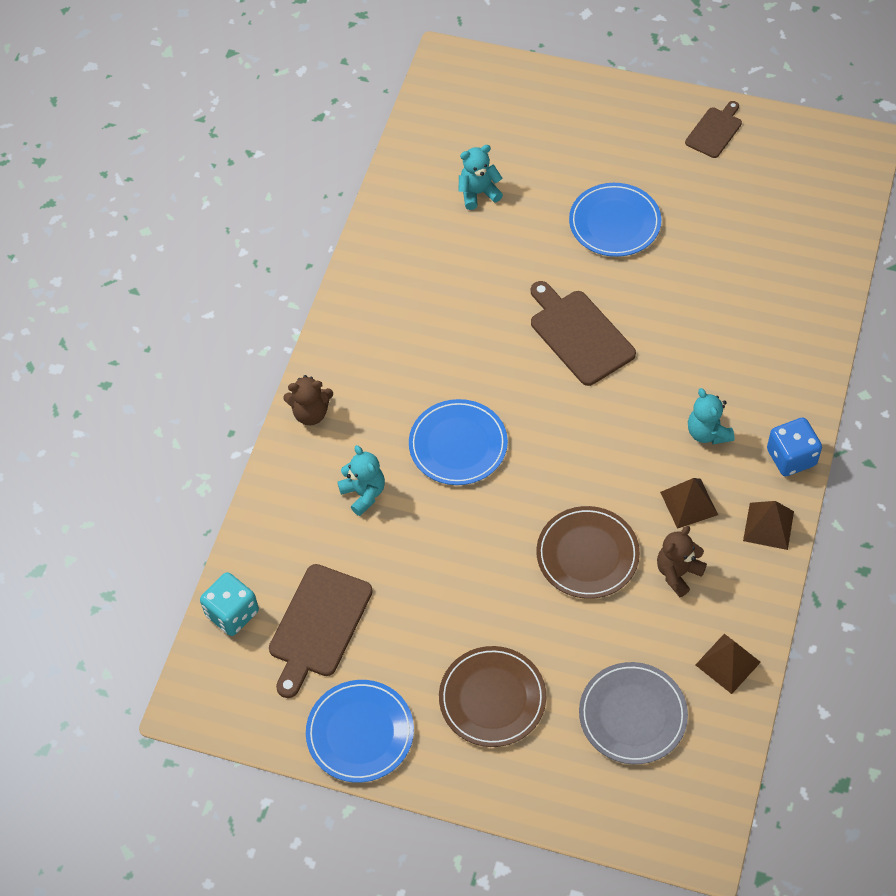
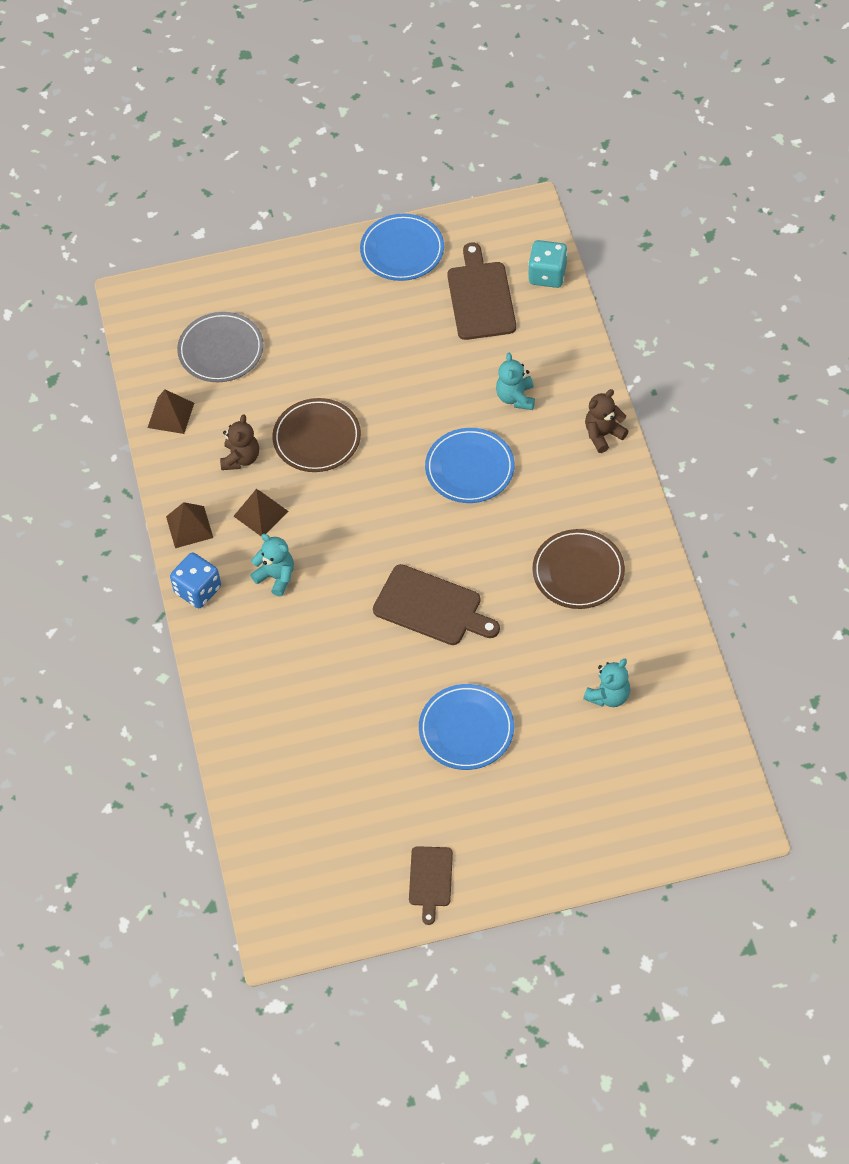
camera: 150 degrees right, 0 degrees up
(364, 493) = (516, 397): turquoise teddy bear -> turquoise teddy bear turned 60 degrees clockwise
(492, 698) = (325, 313): brown plate -> brown plate (578, 571)

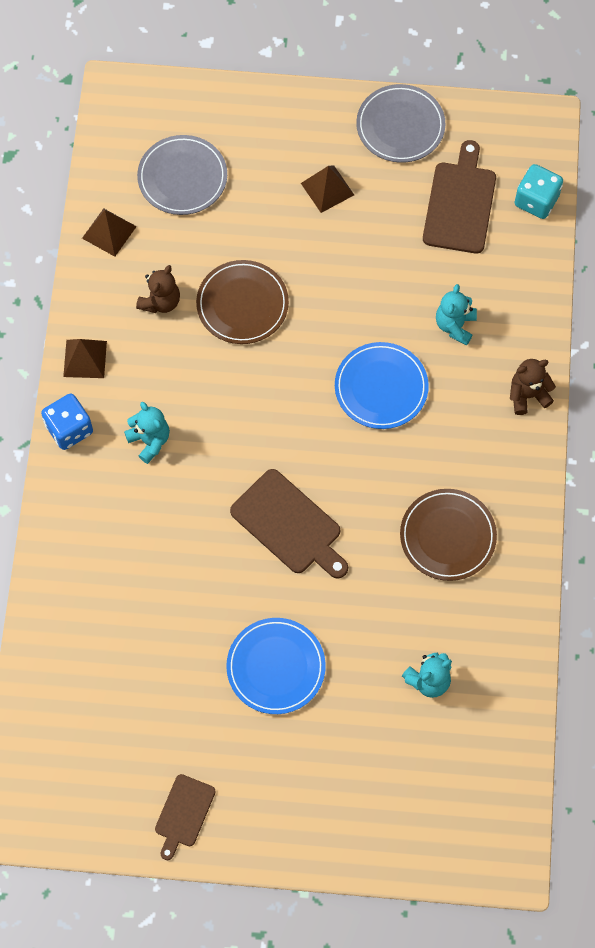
camera: 15 degrees right, 10 degrees up
(261, 513) = (159, 367): brown pyramid -> brown pyramid (327, 189)
(402, 250) = (400, 126): blue plate -> grey plate

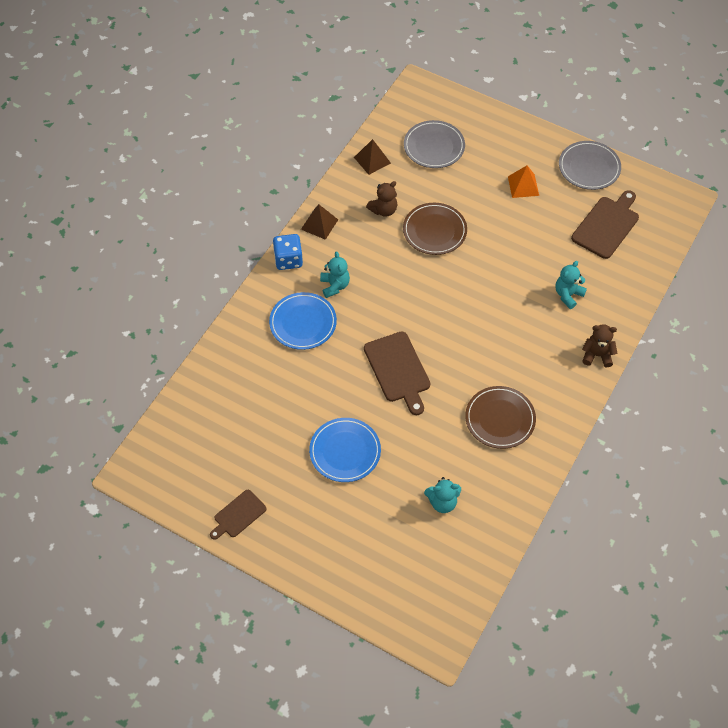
camera: 25 degrees right, 10 degrees down
(327, 189) = (523, 186): brown pyramid -> orange pyramid
(381, 387) = (500, 312): blue plate -> blue plate (303, 323)
(536, 200) = (659, 242): turquoise dice -> none

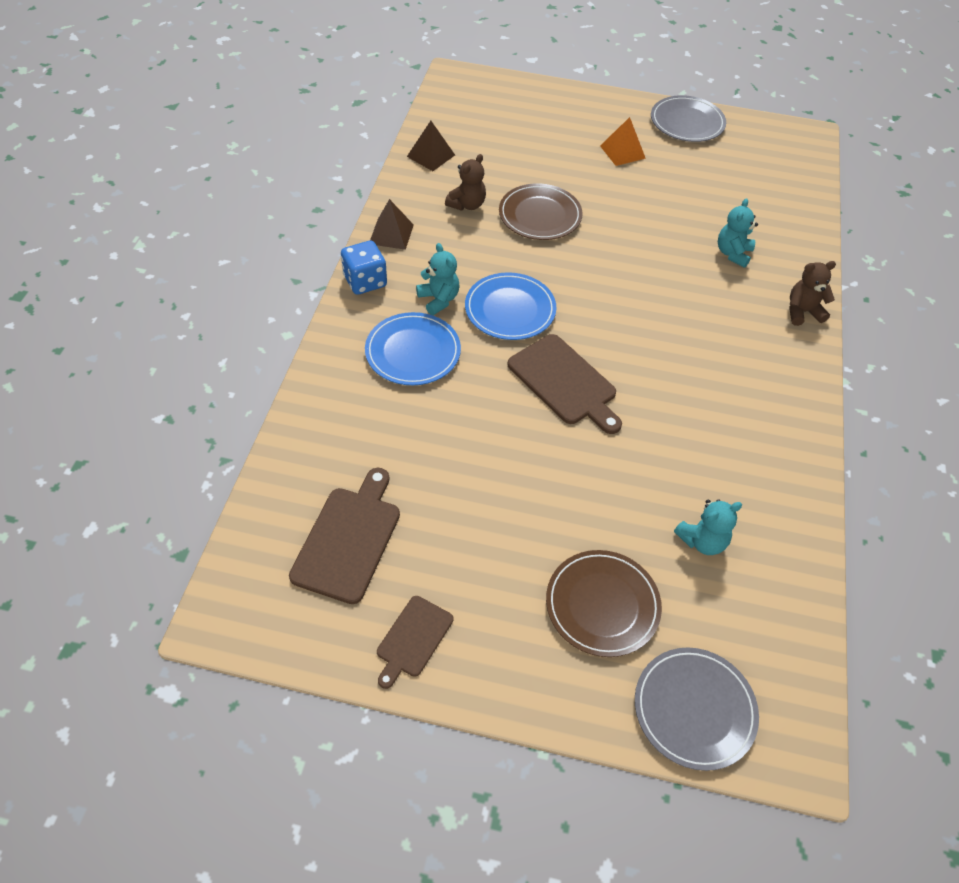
camera: 20 degrees left, 5 degrees down
(345, 451) = (537, 505): blue plate -> blue plate (510, 309)
(434, 146) = (500, 130): grey plate -> grey plate (694, 709)
(500, 419) = (724, 413): brown plate -> brown plate (602, 605)
(606, 225) = (737, 174): brown cutting board -> brown cutting board (348, 539)

